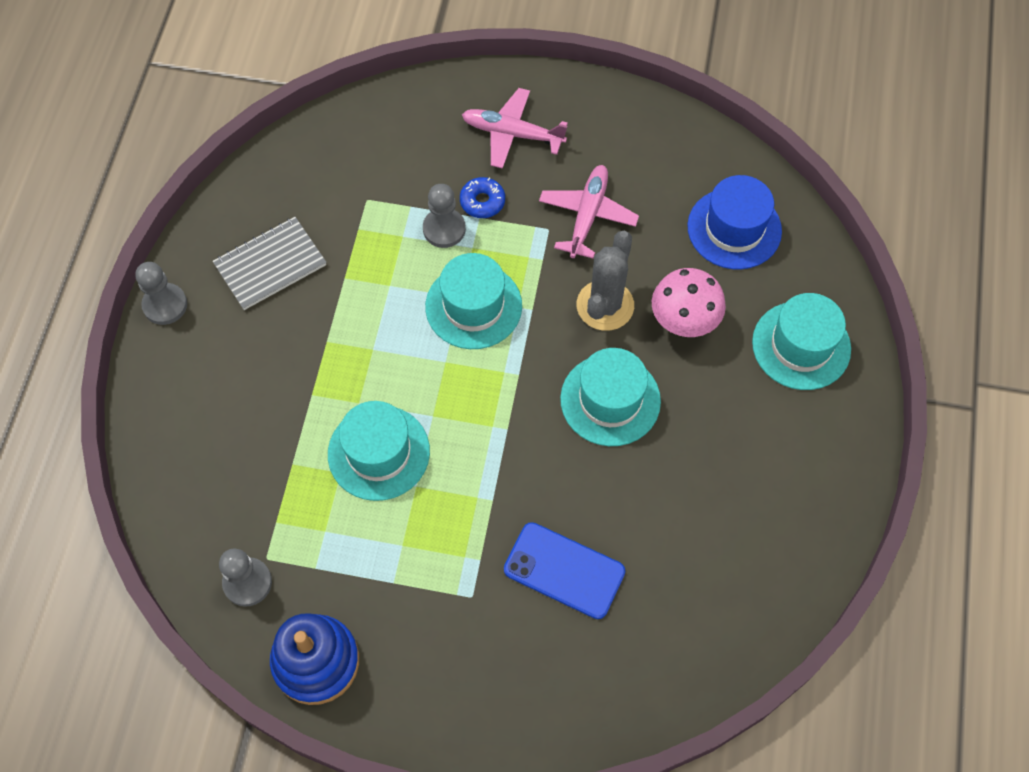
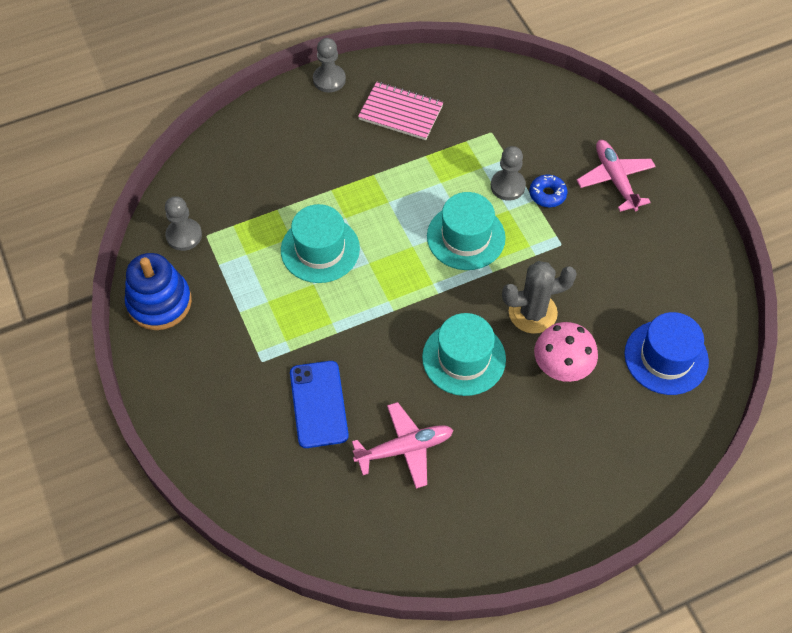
camera: 55 degrees right, 5 degrees down
(270, 265) = (400, 113): grey notebook -> pink notebook
(587, 216) = (592, 261): pink plane -> pink plane (404, 449)
(801, 345) = (609, 456): turquoise hat -> none

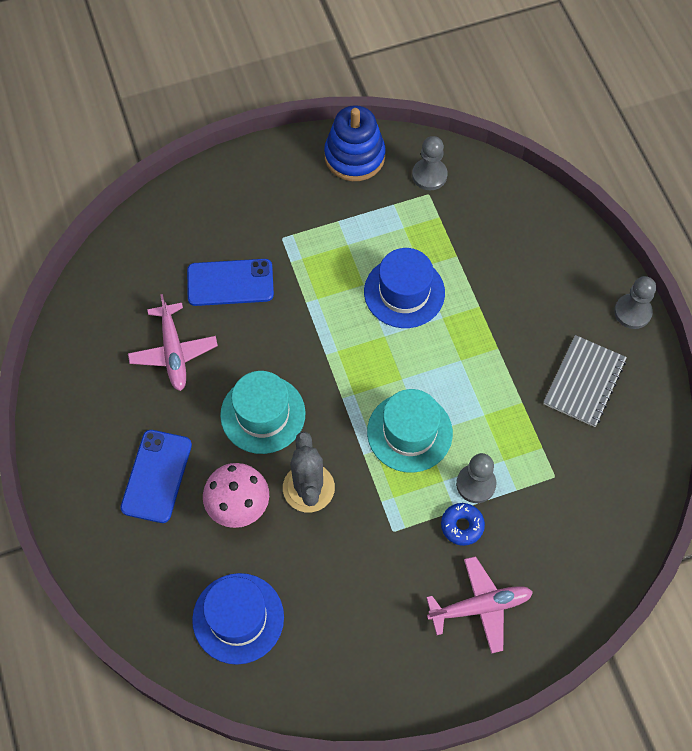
camera: 95 degrees right, 5 degrees up
(320, 249) = (404, 292): turquoise hat -> blue hat
(400, 113) = (584, 382): pink notebook -> grey notebook
(543, 445) = (156, 476): none -> blue phone

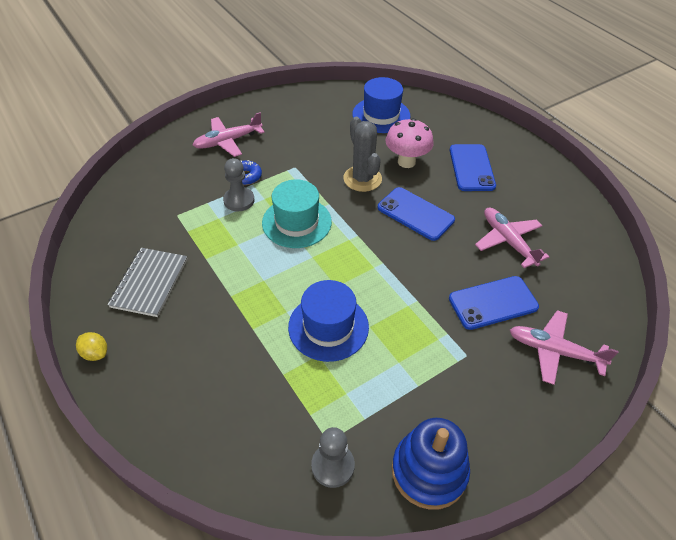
camera: 165 degrees right, 15 degrees down
(198, 224) = (555, 351): none -> pink plane
(263, 414) = (415, 214): turquoise hat -> blue phone
(632, 312) = (95, 353): grey pawn -> yellow lemon

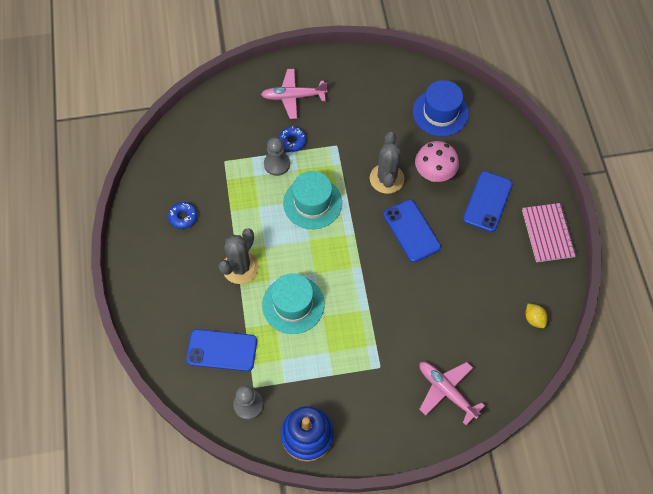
camera: 25 degrees right, 15 degrees up
(95, 353) = (129, 261): yellow lemon -> yellow lemon (534, 319)
(150, 283) = (183, 217): grey notebook -> blue donut
(245, 310) = (240, 267): none -> grey cactus
(328, 327) = (293, 304): blue hat -> turquoise hat
(493, 303) = (425, 334): blue phone -> blue phone (222, 350)
(508, 241) = (472, 286): pink plane -> none
(544, 175) = (547, 233): none -> pink notebook

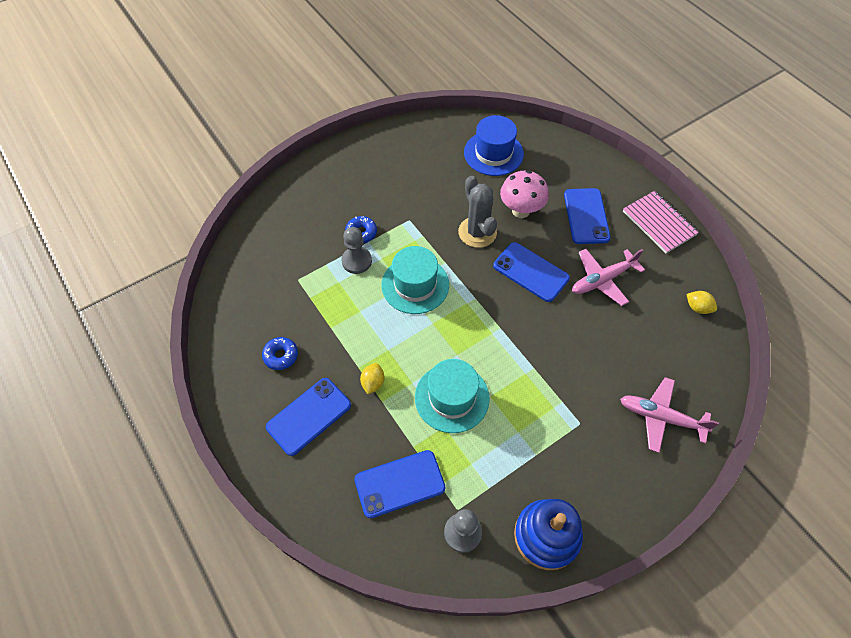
camera: 25 degrees left, 5 degrees down
(182, 272) = (309, 416): none -> blue phone
(240, 267) = (373, 383): grey cactus -> yellow lemon
(293, 97) = (339, 190): pink plane -> pink plane (603, 280)

